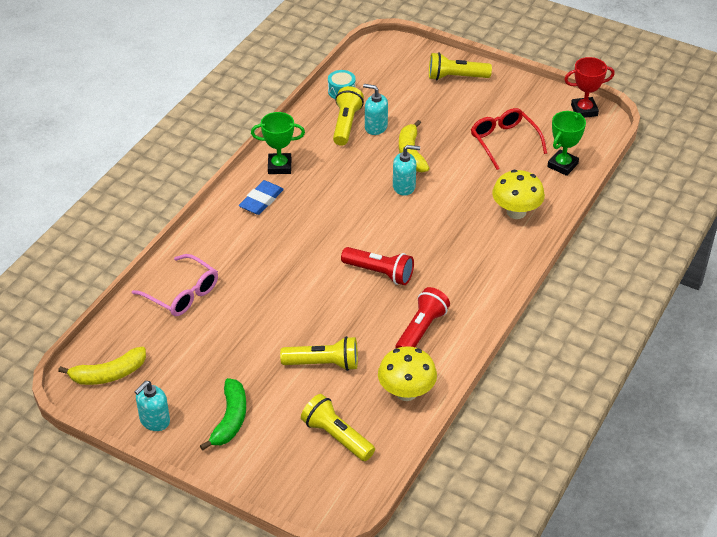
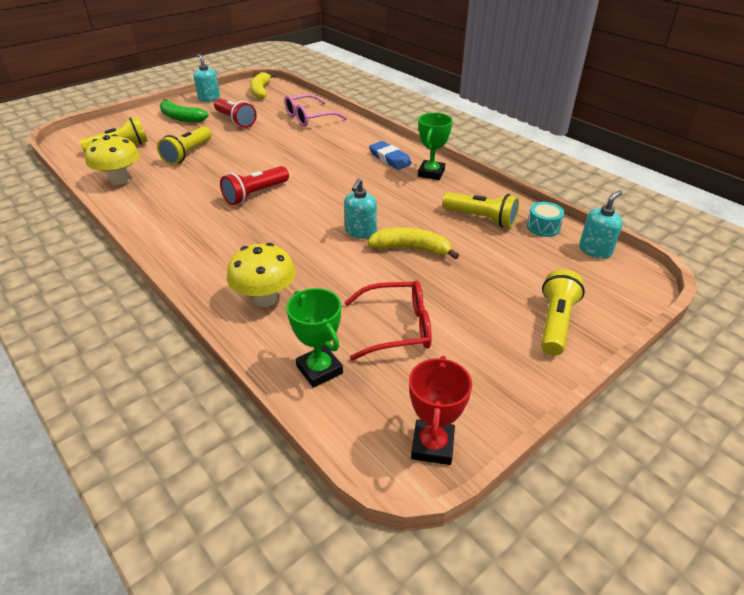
camera: 110 degrees right, 5 degrees down
(375, 127) = (469, 236): turquoise soap dispenser -> turquoise soap dispenser (595, 250)
(421, 330) = (171, 200): red flashlight -> red flashlight (235, 121)

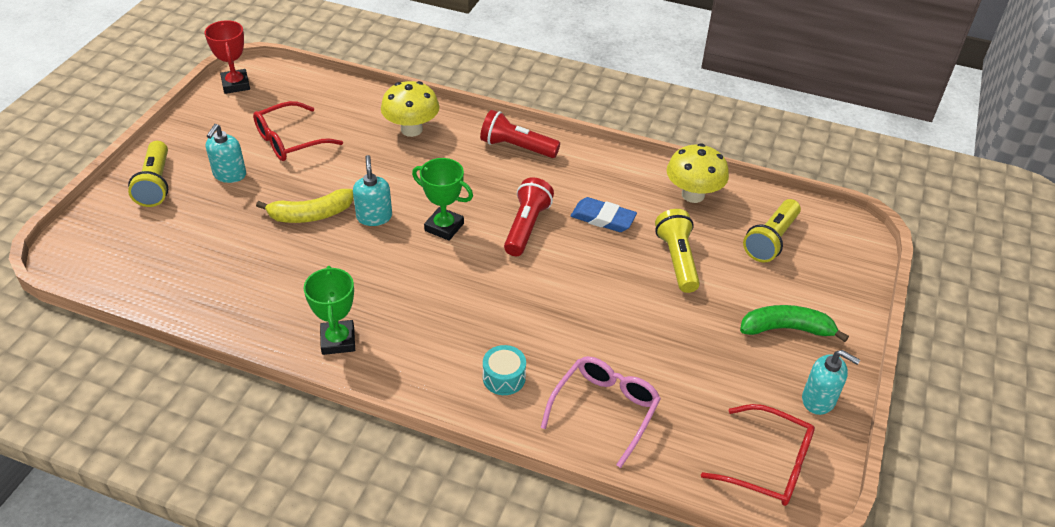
camera: 150 degrees right, 5 degrees up
(235, 121) = (704, 354): red flashlight -> red flashlight (516, 147)
(261, 91) = (768, 465): yellow banana -> red glasses
(319, 369) = (332, 99): green trophy -> green trophy (444, 227)
(390, 158) = (411, 351): blue eraser -> blue eraser (603, 218)
(481, 219) = (247, 280): yellow flashlight -> none
(543, 227) = (170, 292): turquoise drum -> turquoise drum (504, 378)
(595, 250) = (110, 277): turquoise soap dispenser -> turquoise soap dispenser (229, 174)

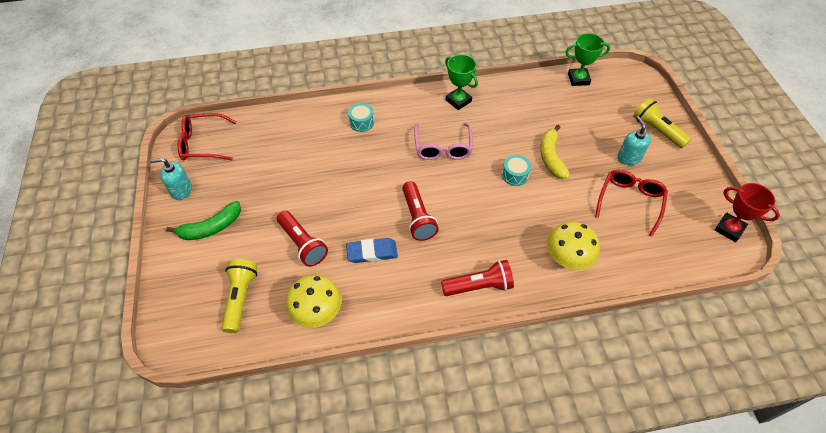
camera: 150 degrees right, 10 degrees up
(311, 215) = (551, 157): yellow banana -> yellow banana turned 45 degrees counterclockwise
(374, 217) = (515, 175): turquoise soap dispenser -> turquoise drum
(444, 227) = (467, 190): green trophy -> green trophy (578, 79)
(605, 410) = (300, 131): pink glasses -> pink glasses (443, 147)
(677, 260) = (303, 244): yellow flashlight -> red flashlight

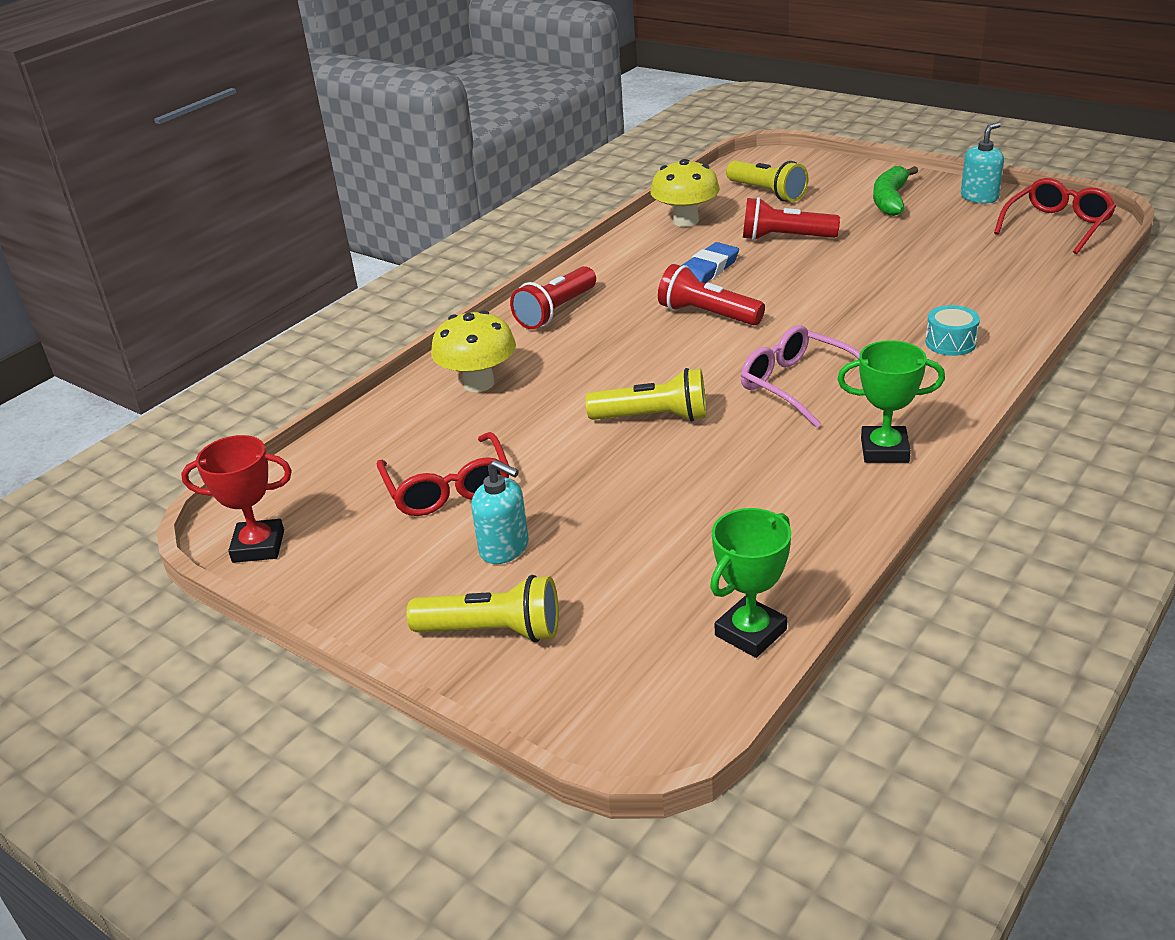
camera: 140 degrees right, 20 degrees down
(515, 175) = (653, 418): turquoise drum -> yellow flashlight
(551, 157) = (631, 470): yellow banana -> none

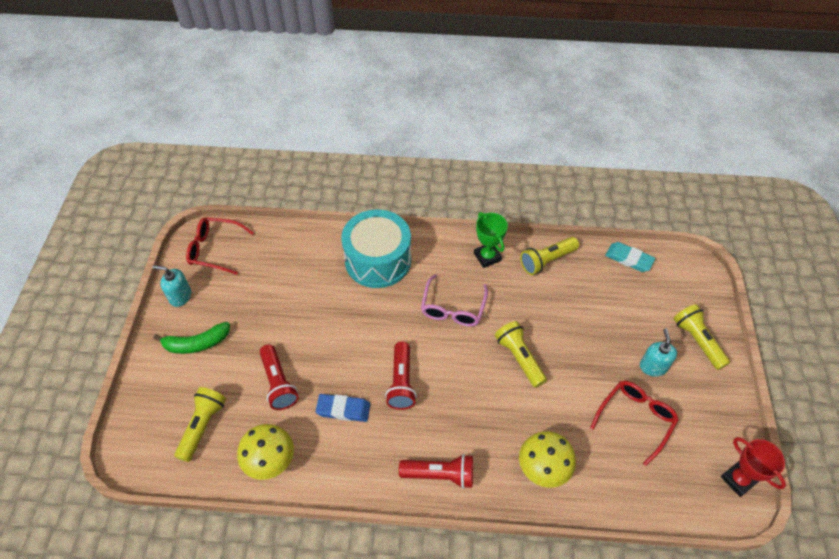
camera: 125 degrees left, 20 degrees up
(750, 632) = (629, 259): green trophy -> turquoise eraser
(826, 516) = (546, 261): none -> yellow flashlight
(950, 343) = (378, 260): turquoise drum -> turquoise drum, size x2.49

